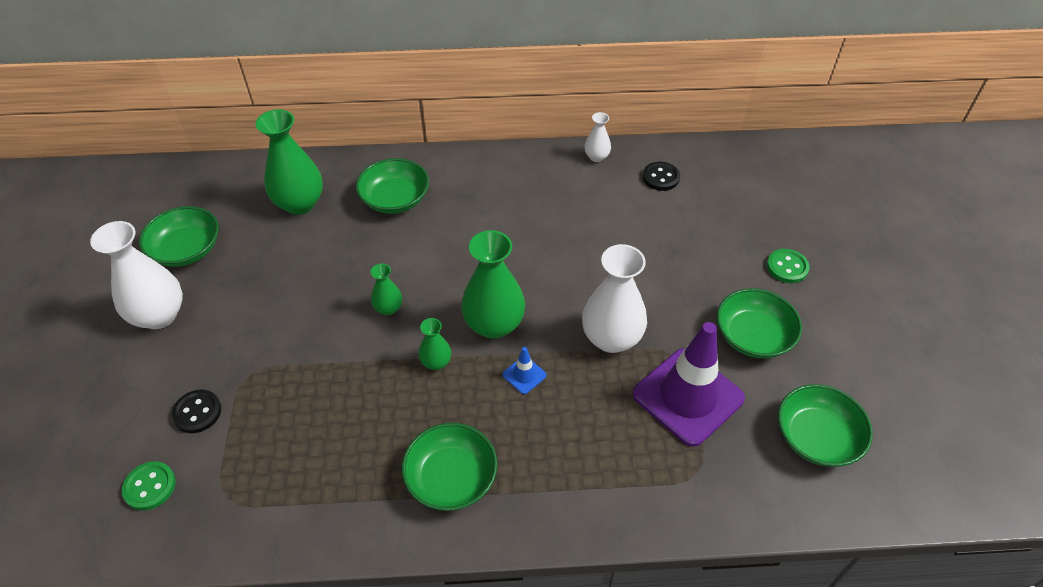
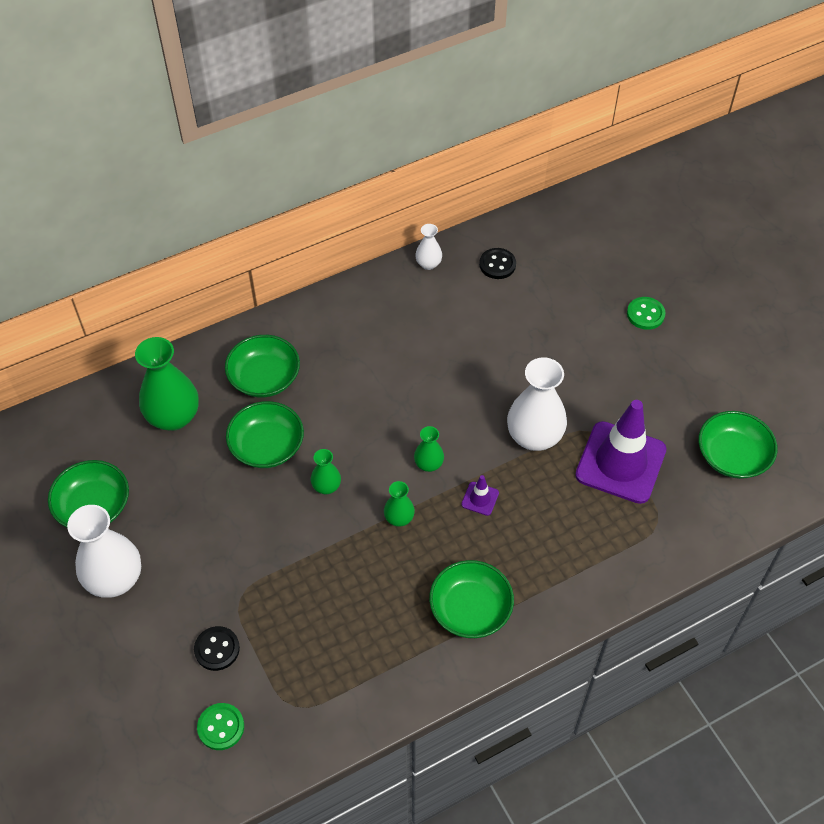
camera: 25 degrees left, 5 degrees up
(494, 324) = (428, 464): green vase -> green vase, size x0.50
(524, 375) = (480, 498): blue traffic cone -> purple traffic cone
(753, 336) = (647, 389): green bowl -> green bowl (267, 446)

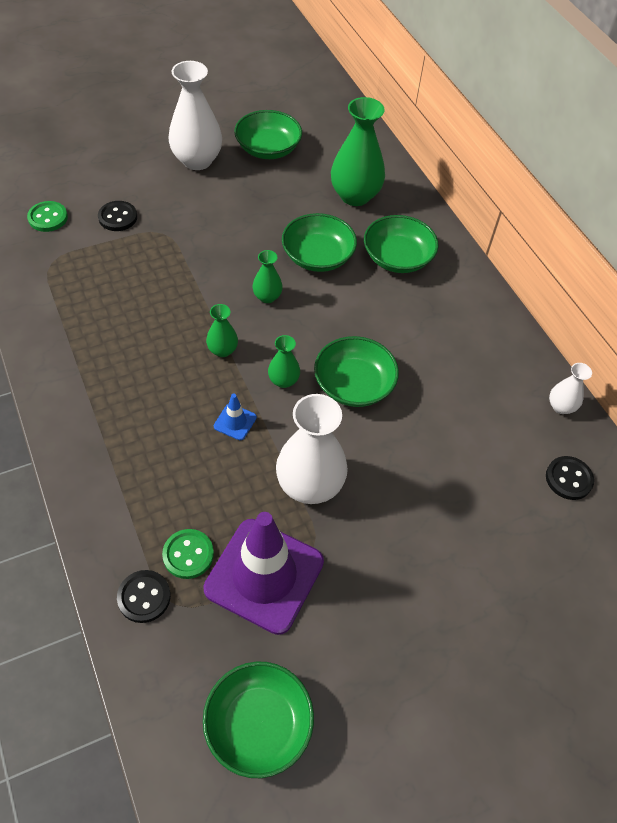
camera: 90 degrees right, 0 degrees up
(470, 609) = (108, 399): green bowl -> green bowl (354, 384)
(480, 498) = (235, 422): purple traffic cone -> blue traffic cone
(645, 314) = (500, 651): green button -> green button (188, 554)
(657, 544) = (144, 597): none -> black button

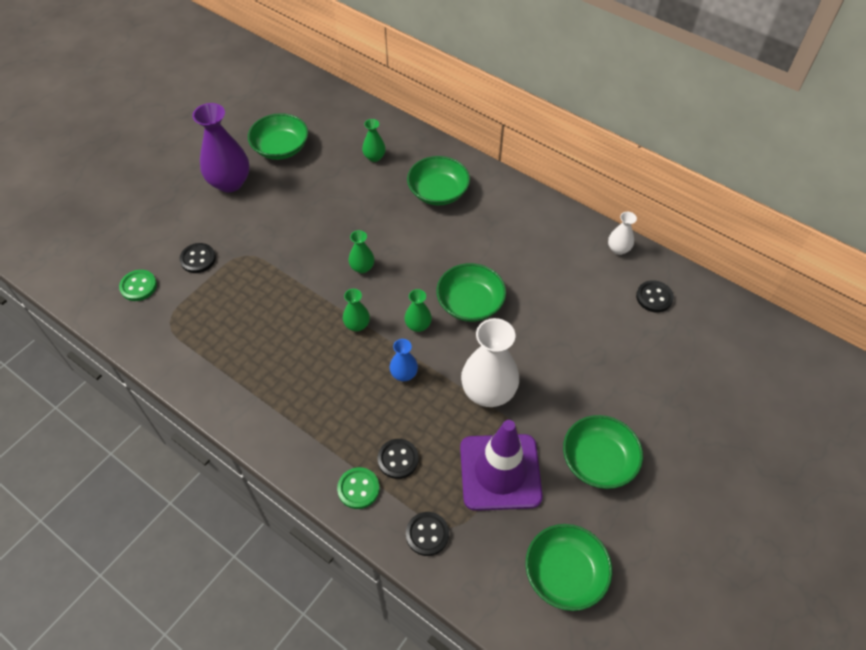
camera: 25 degrees left, 0 degrees up
(169, 504) = (398, 459): none -> black button
(188, 554) = (437, 487): green button -> green button (358, 489)
(197, 160) = (230, 182): white vase -> purple vase
(235, 422) = (404, 374): blue traffic cone -> blue vase
(318, 256) = (379, 218): green bowl -> green bowl (598, 460)
(355, 196) = (374, 157): green vase -> green vase, size x0.50

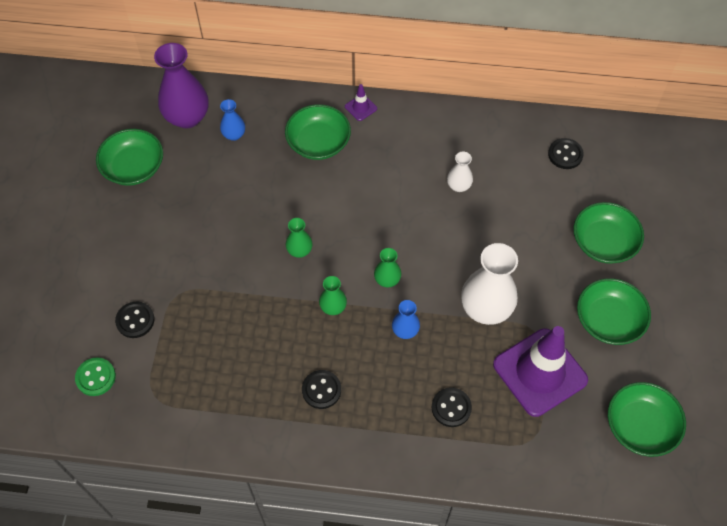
camera: 30 degrees left, 5 degrees up
(230, 182) = (108, 227): purple vase -> purple vase (187, 117)
(358, 489) = (436, 451): green button -> none
(374, 157) = (234, 135): green vase -> blue vase
(427, 534) = (517, 456): black button -> black button (321, 390)
(470, 303) = (418, 236): green bowl -> green bowl (603, 242)
(493, 180) = (361, 107): none -> purple traffic cone
(618, 249) = (509, 124): white vase -> white vase (458, 186)

